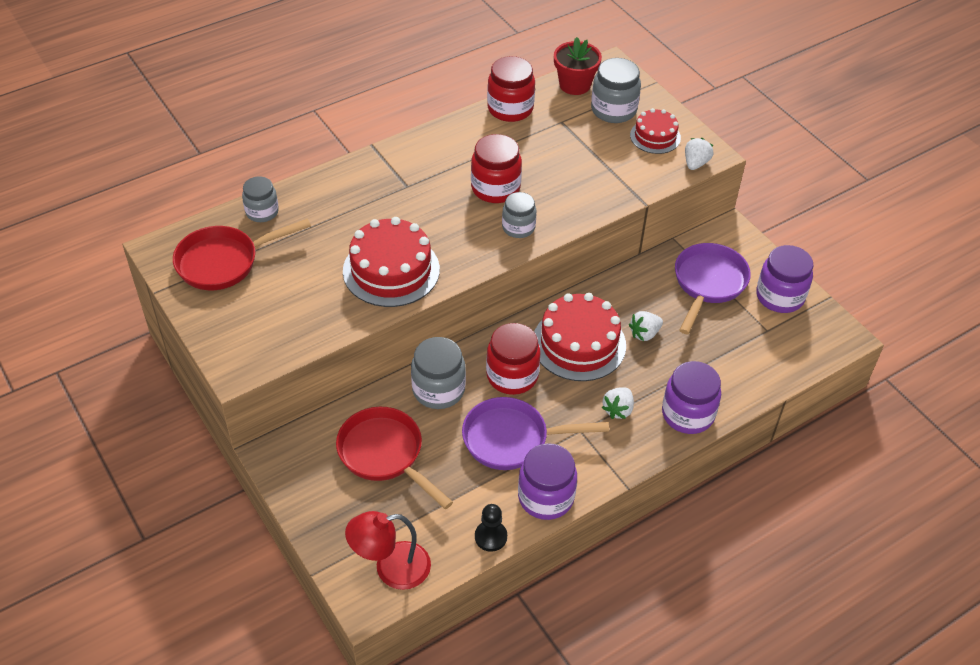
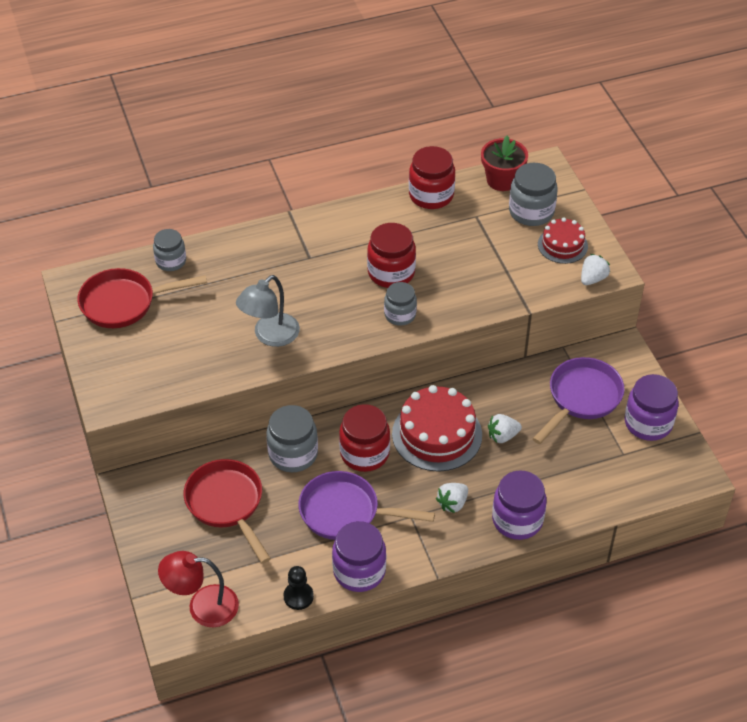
camera: 15 degrees right, 0 degrees up
(391, 270) = (270, 336): red cake -> grey lamp

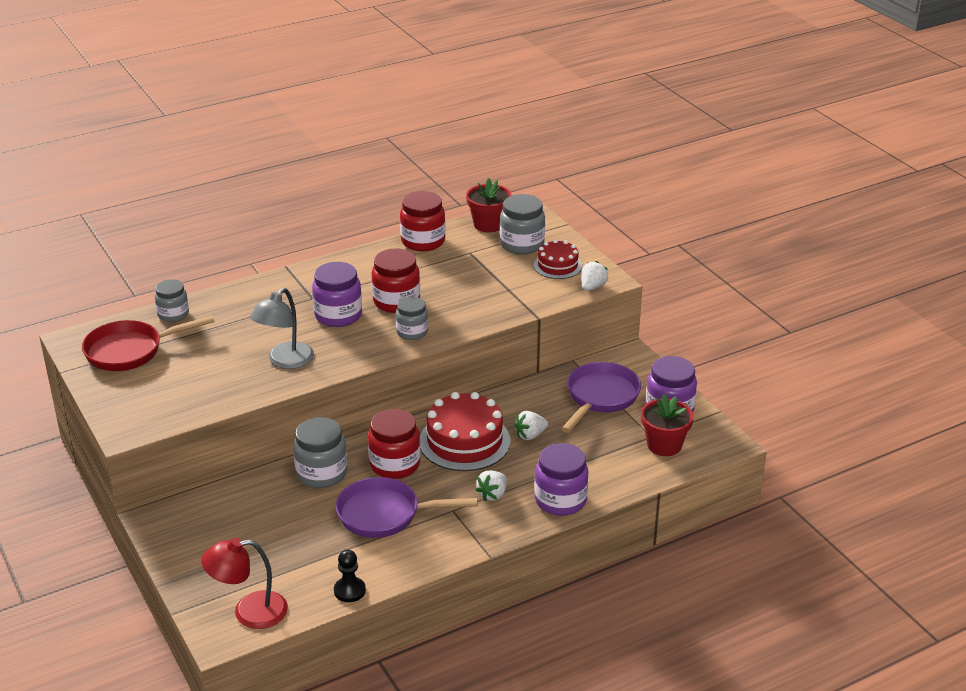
camera: 10 degrees left, 15 degrees down
(227, 504) = (260, 522): red pan -> none
(359, 571) = (409, 561): purple jar -> purple jar (338, 315)
(633, 467) = (664, 445): none -> red flower pot

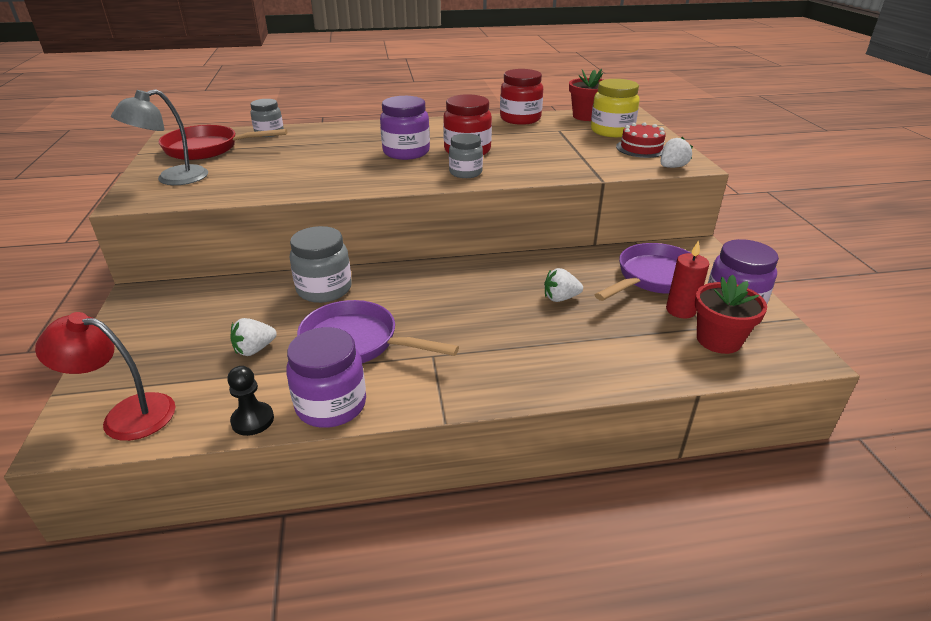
camera: 20 degrees right, 0 degrees up
(285, 361) = (328, 175): grey lamp -> grey lamp (172, 179)
(395, 464) = (401, 296): red jar -> none
(464, 441) = (486, 290): red cake -> none
(492, 495) = (487, 349): white strawberry -> white strawberry (254, 349)
(522, 244) = (612, 131): grey jar -> yellow jar
(560, 500) = (565, 374): purple jar -> purple jar (331, 405)
(630, 425) = (680, 310): none -> red candle

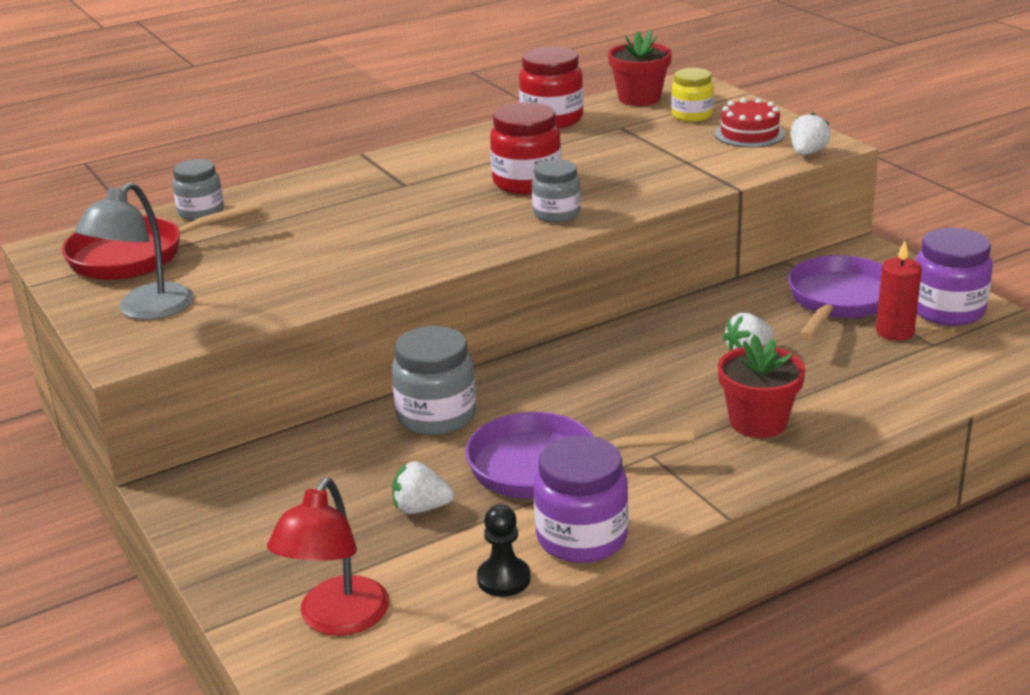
camera: 20 degrees left, 5 degrees down
(126, 415) = (337, 620): red lamp -> red lamp turned 60 degrees counterclockwise
(254, 349) = (421, 508): white strawberry -> white strawberry turned 60 degrees clockwise
(406, 152) = (444, 201): purple jar -> none
(612, 131) = (692, 115): yellow jar -> yellow jar, size x0.66
(718, 340) = (956, 354): red flower pot -> red flower pot (758, 422)

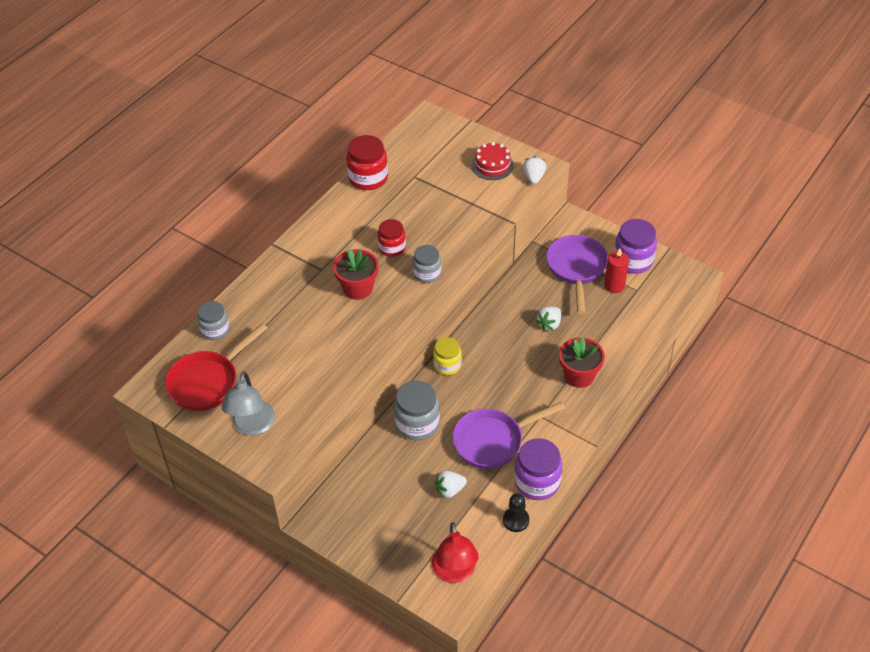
camera: 25 degrees left, 20 degrees up
(527, 182) = (392, 248): red jar -> red jar, size x0.66
(639, 98) = (408, 142): red flower pot -> red flower pot (358, 288)
(692, 115) = (449, 154): yellow jar -> yellow jar (447, 365)

